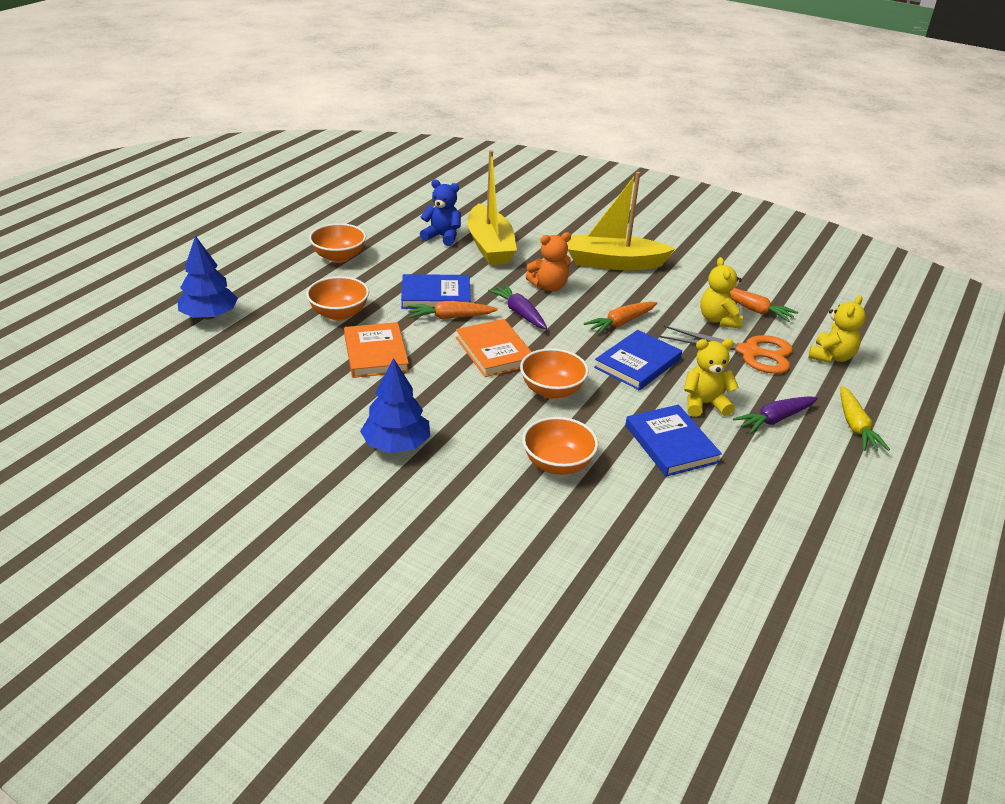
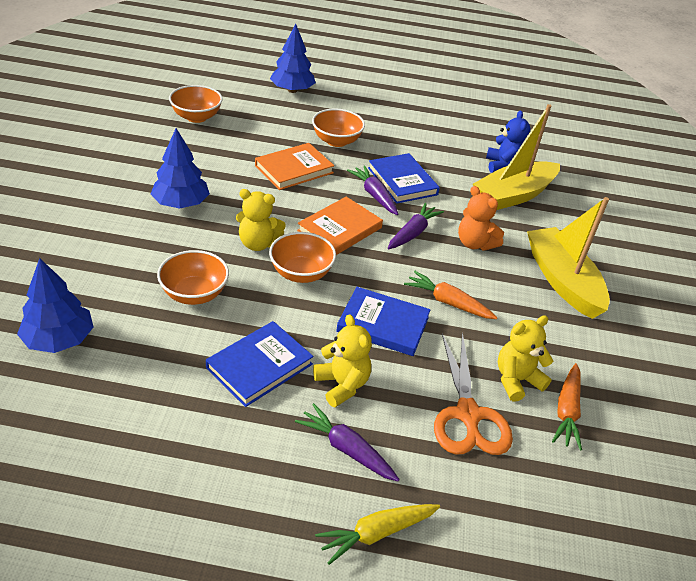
camera: 65 degrees right, 5 degrees up
(339, 257) = (418, 123): orange bowl -> orange bowl (196, 117)
(450, 317) = (374, 195): orange carrot -> purple carrot
(597, 572) = (59, 340): none -> blue tree
(831, 357) = (517, 500): yellow teddy bear -> yellow teddy bear (258, 243)

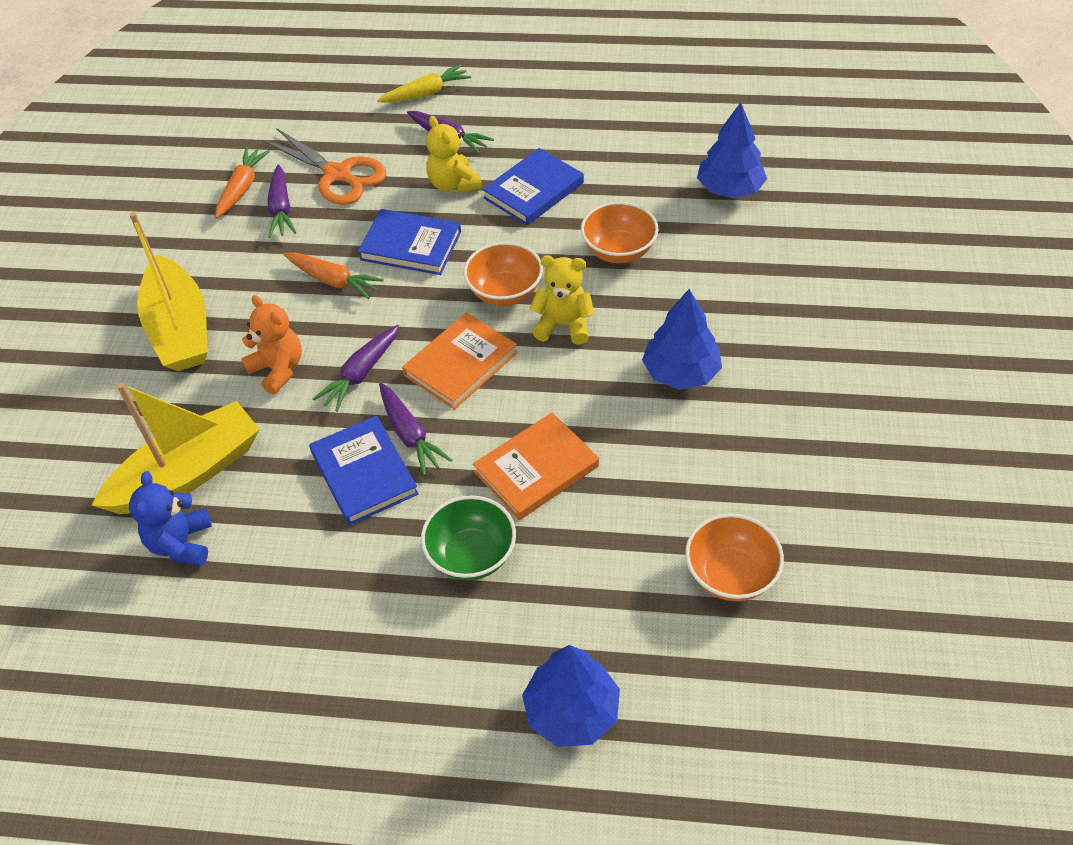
camera: 175 degrees left, 10 degrees up
(336, 141) = (471, 555): orange bowl -> green bowl
(468, 415) = (338, 174): orange scissors -> orange scissors turned 135 degrees clockwise
(516, 380) = (281, 209): yellow teddy bear -> purple carrot

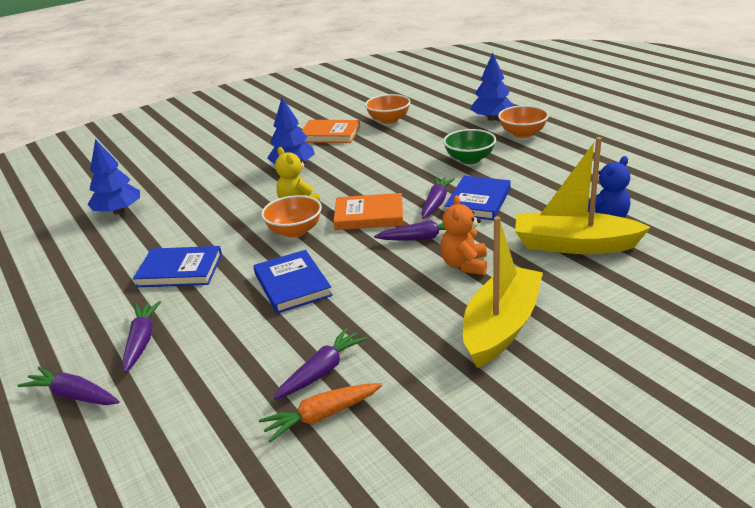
camera: 130 degrees left, 20 degrees down
(333, 280) = (365, 294): orange carrot -> none
(338, 174) = (245, 370): orange scissors -> none
(426, 93) = (74, 395): yellow carrot -> purple carrot
(454, 184) = (203, 305): yellow teddy bear -> none
(536, 469) = (402, 168): orange book -> orange book (330, 134)
(618, 251) = (215, 217): orange bowl -> orange bowl (522, 134)

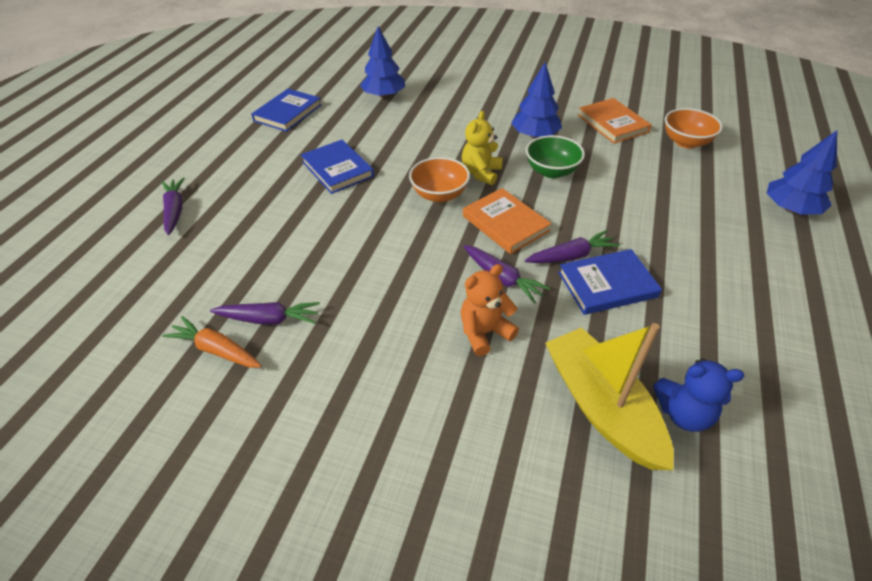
camera: 50 degrees right, 15 degrees up
(141, 341) = (246, 204): purple carrot -> none
(292, 284) = (365, 237): blue book -> blue book (288, 113)
(469, 159) = (681, 236): green bowl -> green bowl (551, 171)
(501, 326) = (407, 411): yellow boat -> none
(522, 134) = (789, 250): orange bowl -> none

